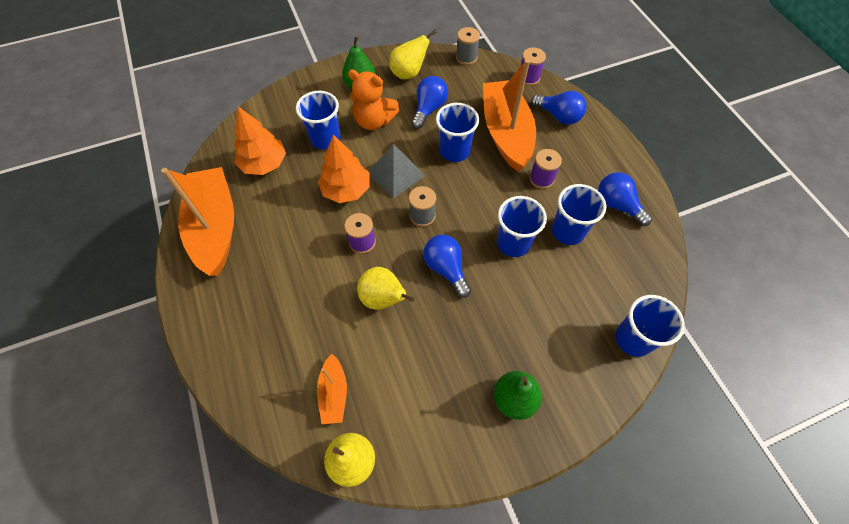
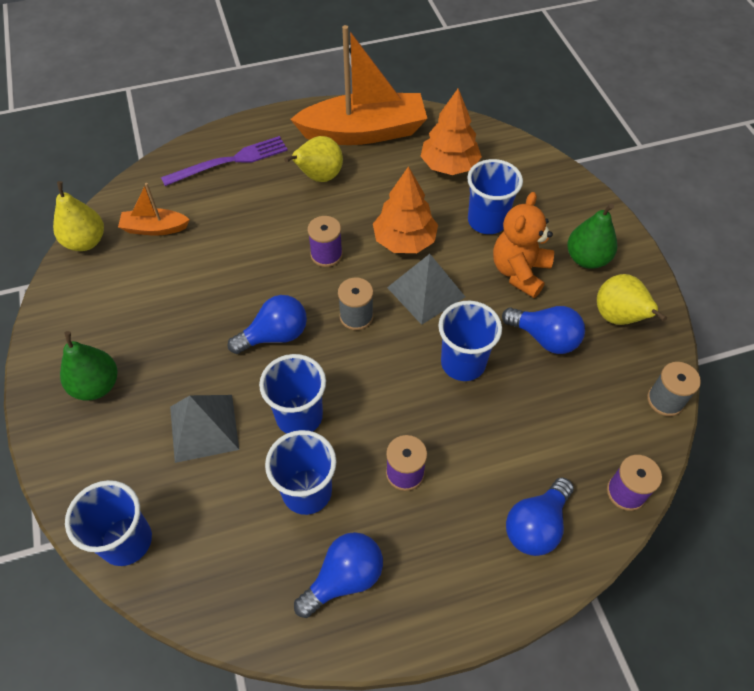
camera: 95 degrees right, 5 degrees down
(244, 339) = (230, 161): none -> purple fork
(383, 299) = (248, 271): yellow pear -> yellow pear (319, 177)
(506, 133) = (497, 436): orange boat -> none
(535, 305) = (204, 427): none -> grey pyramid

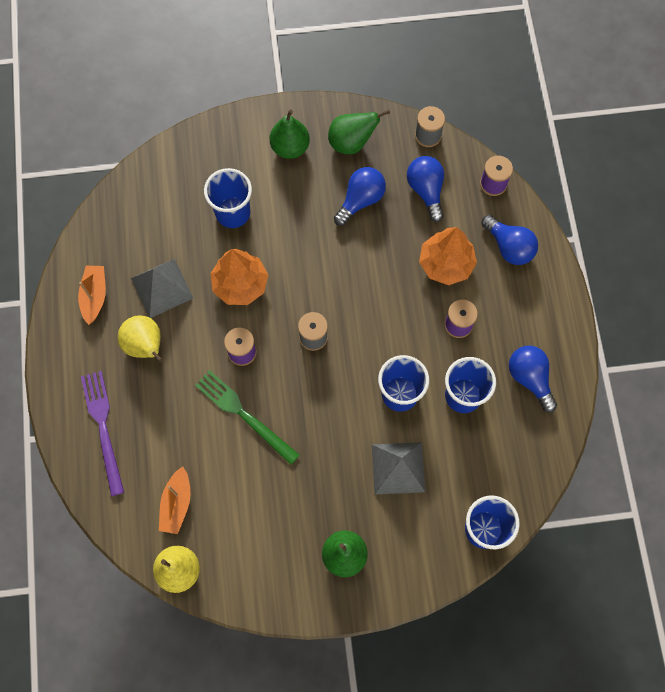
camera: 80 degrees left, 15 degrees up
(255, 267) = (244, 414): none -> green fork
(275, 335) = (320, 404): blue light bulb -> blue light bulb (426, 191)
(364, 132) = (94, 296): orange boat -> orange boat, size x0.48
(426, 292) = (299, 278): grey pyramid -> grey pyramid (162, 288)
(449, 165) = (159, 229): orange tree -> orange tree (446, 264)
(463, 363) = (372, 264): blue cup -> none
(519, 272) = (293, 201): orange teddy bear -> none
(618, 317) = (351, 143): yellow pear -> green pear

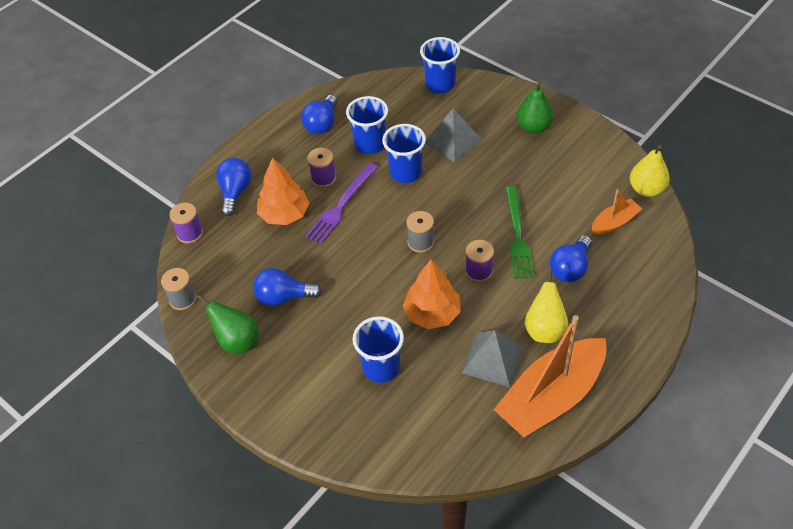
camera: 130 degrees left, 20 degrees down
(94, 296) = (551, 397): orange boat -> orange boat, size x2.09
(103, 428) = (627, 302): purple fork -> purple fork (341, 205)
(290, 147) = (282, 378): green pear -> none
(426, 191) = (235, 266): blue light bulb -> blue light bulb (570, 268)

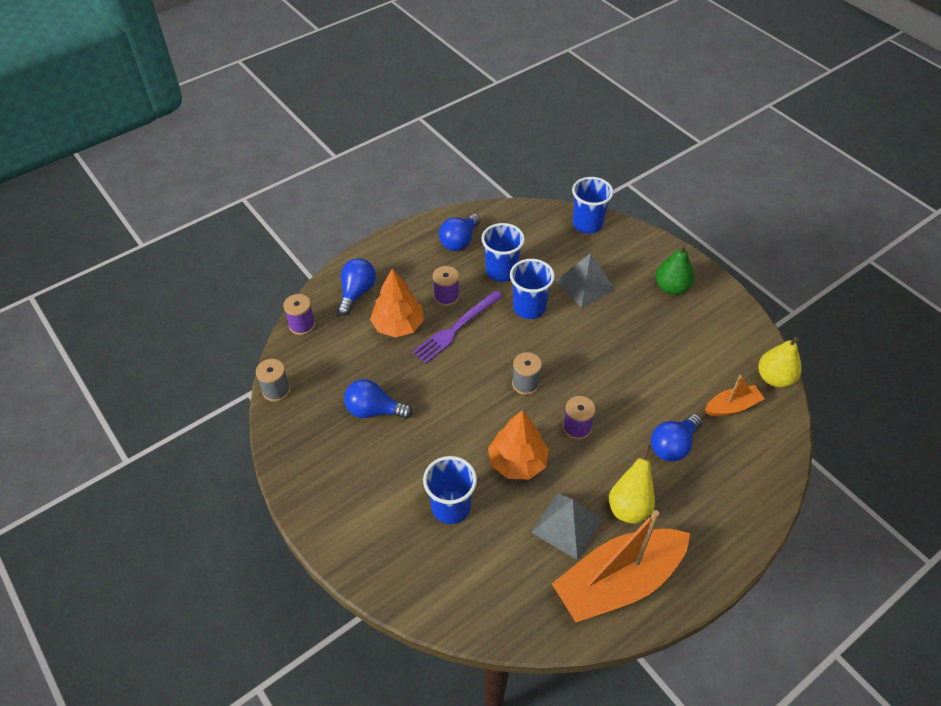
camera: 10 degrees right, 0 degrees up
(237, 341) = (316, 446): green pear -> none
(517, 235) = (626, 398): green fork -> none

